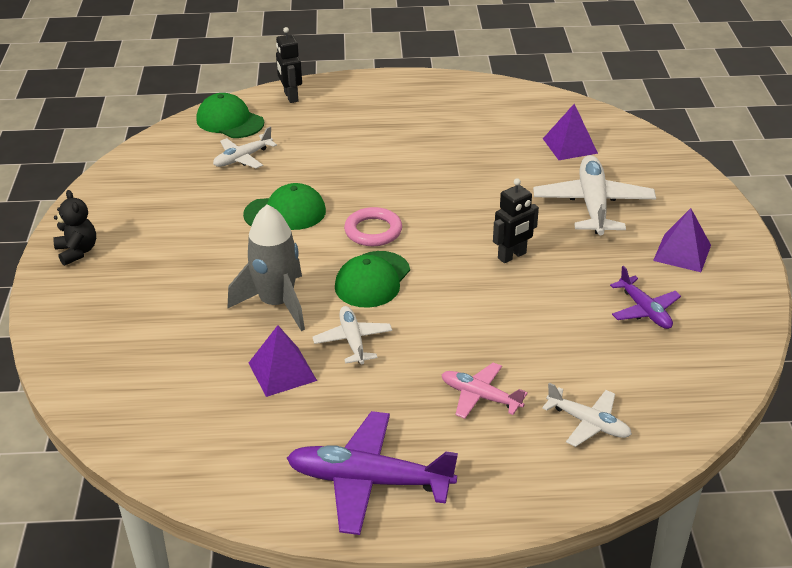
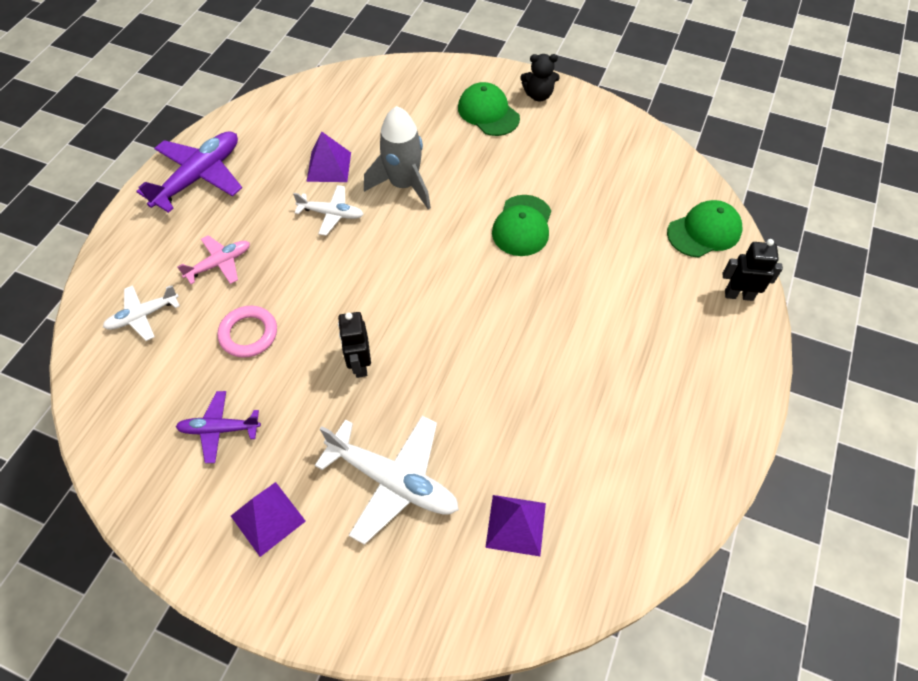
camera: 115 degrees right, 20 degrees up
(242, 158) = (628, 222): white plane -> none
(372, 280) = (393, 251): green cap -> green cap (488, 113)
(373, 231) = (460, 276): pink ring -> pink ring (248, 334)

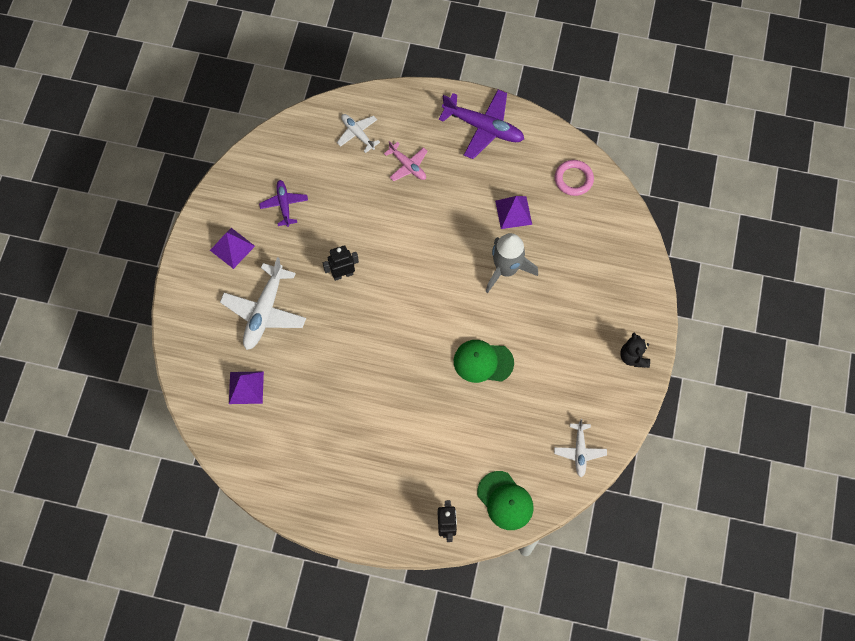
camera: 80 degrees right, 10 degrees up
(248, 334) = (354, 201): pink ring -> pink ring (573, 179)
(331, 214) = (467, 226): white plane -> white plane (579, 451)
(488, 113) = (601, 319): green cap -> none

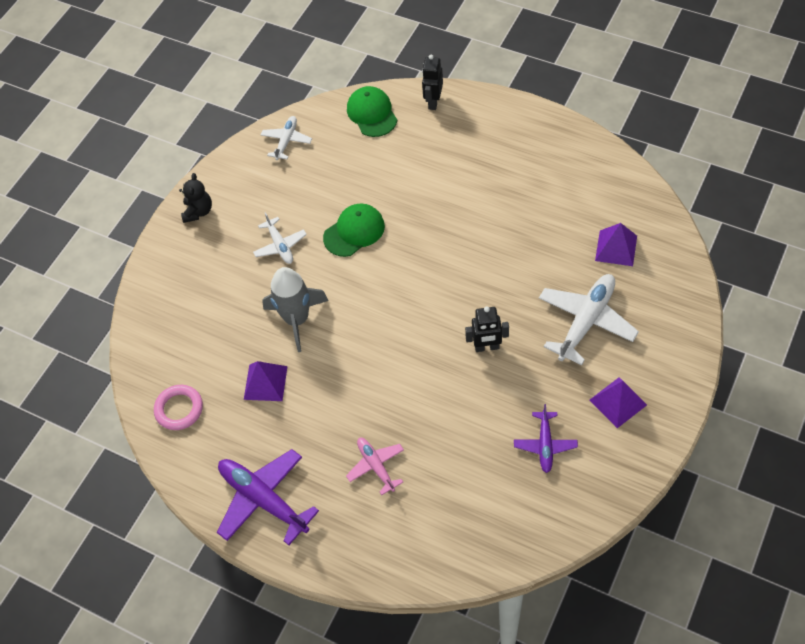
camera: 160 degrees left, 10 degrees down
(357, 134) = (431, 524): white plane -> white plane (280, 245)
(483, 362) = (354, 231): green cap -> green cap turned 60 degrees counterclockwise

